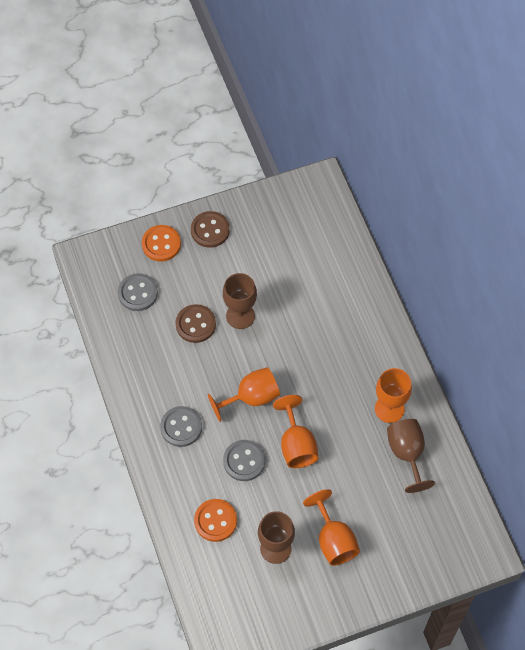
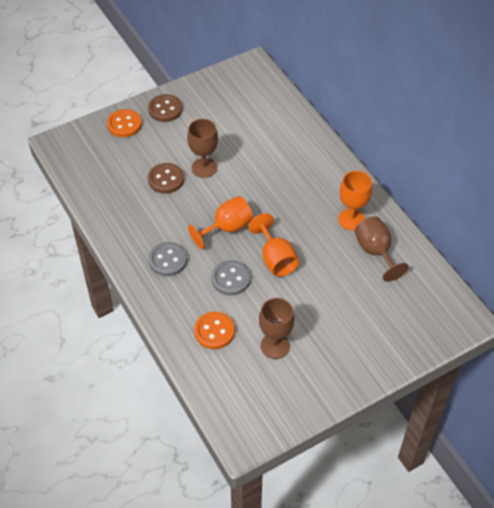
camera: 10 degrees left, 10 degrees down
(138, 293) = (110, 163): grey button -> none
(333, 540) = (327, 330): orange goblet -> none

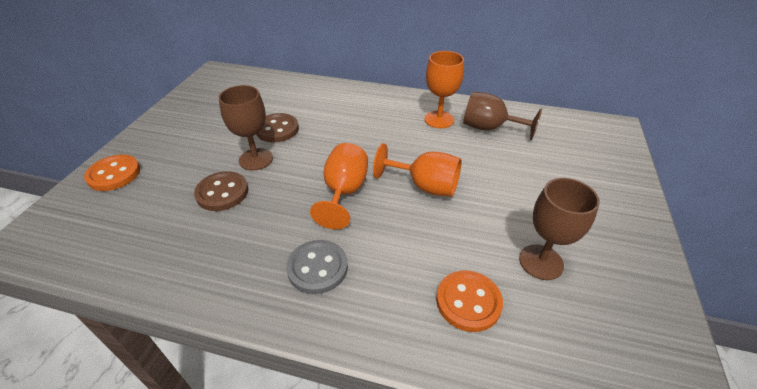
camera: 45 degrees left, 10 degrees down
(165, 109) = (155, 138): brown button -> brown button (277, 129)
(231, 279) = (410, 234): grey button -> none

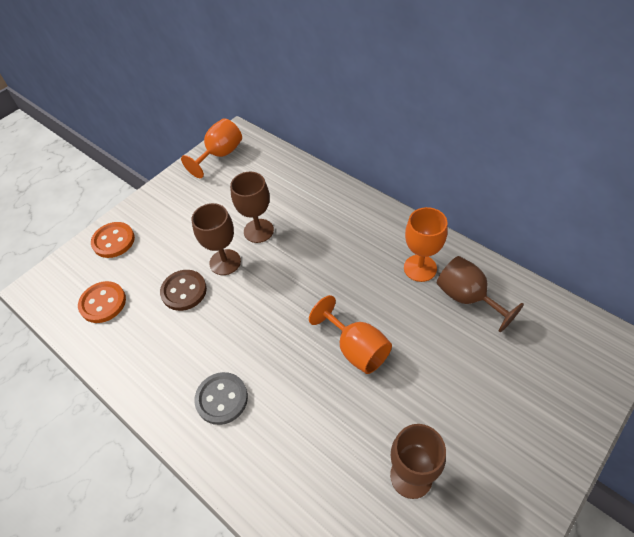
camera: 30 degrees right, 10 degrees up
(277, 129) = (258, 231): brown button -> brown goblet
(344, 192) = (280, 328): orange goblet -> orange goblet (220, 155)
(468, 302) = (322, 485): orange button -> orange button (103, 303)

